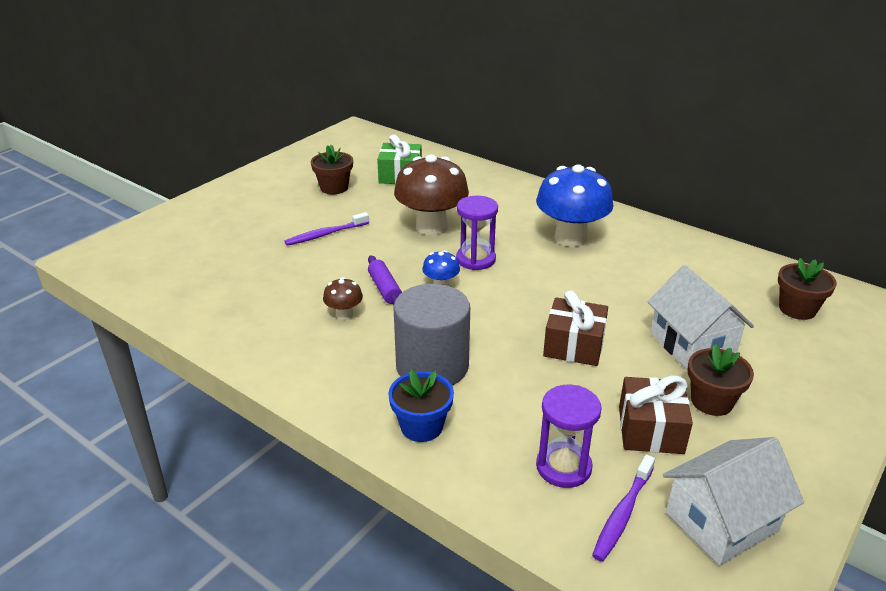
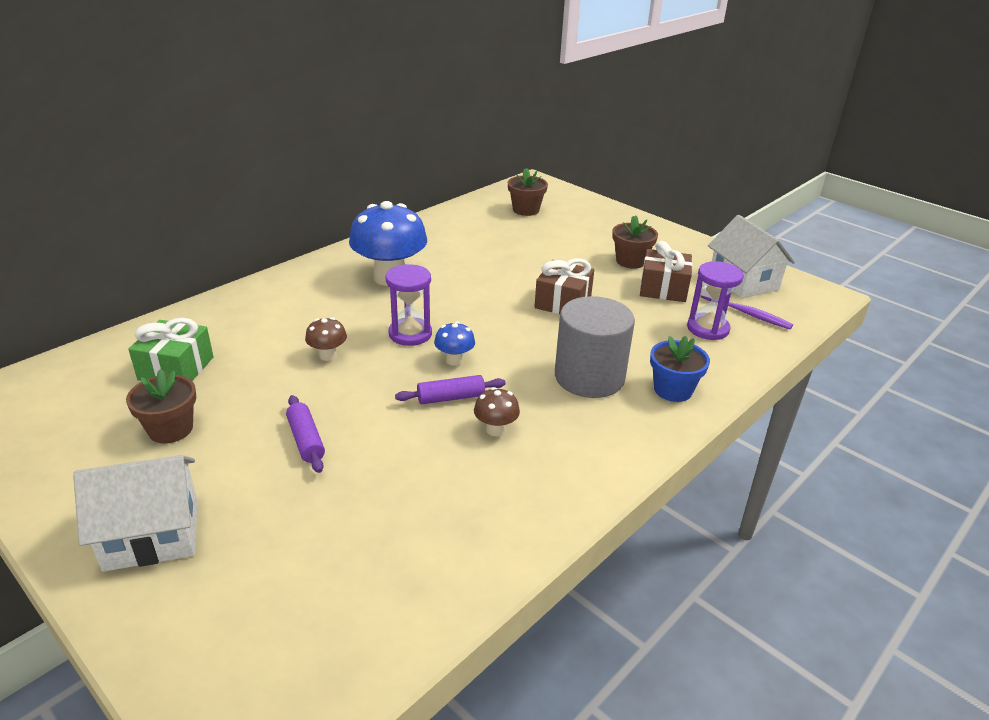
camera: 85 degrees left, 0 degrees up
(325, 234) = (306, 440): purple toothbrush -> purple rolling pin
(431, 227) = (328, 355): brown mushroom -> brown mushroom, size x0.46
(692, 344) = (565, 254): white house -> white house (152, 535)

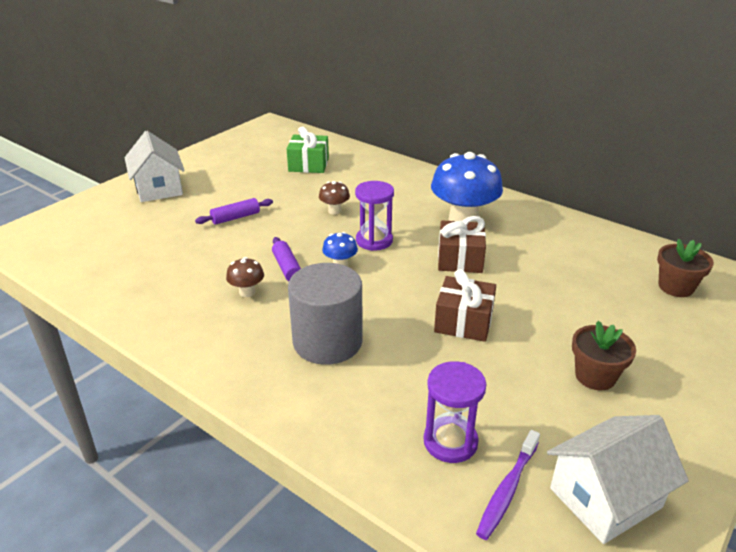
camera: 85 degrees right, 0 degrees up
(171, 429) = (247, 175): brown flower pot -> none
(663, 288) = (536, 404): brown gift -> brown gift (460, 259)
(673, 390) = (314, 401): blue flower pot -> none

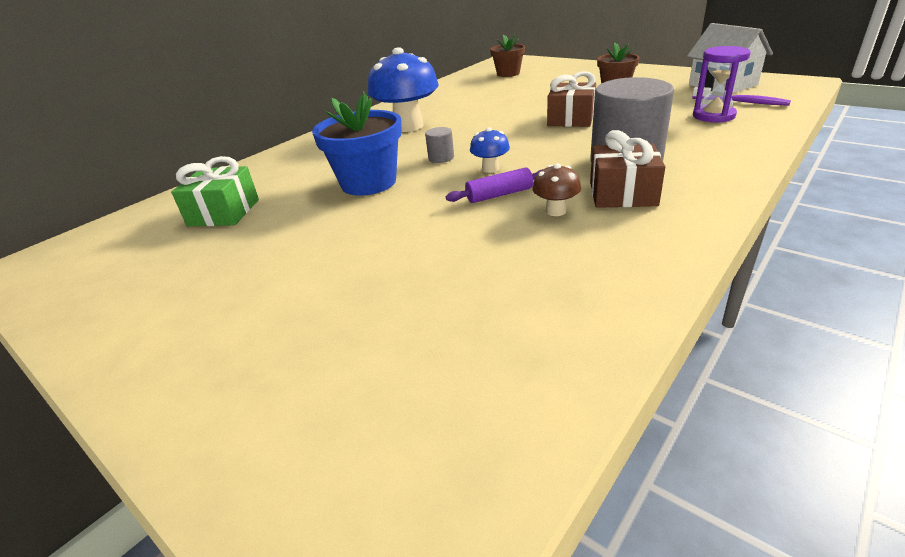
camera: 85 degrees left, 0 degrees up
(159, 188) = (214, 353): white house -> none
(235, 218) = (366, 247): purple rolling pin -> none
(334, 211) = (368, 183): brown mushroom -> blue flower pot
(374, 240) = (441, 158): purple hourglass -> grey cylinder
(460, 259) = (476, 124): brown gift -> brown gift (622, 193)

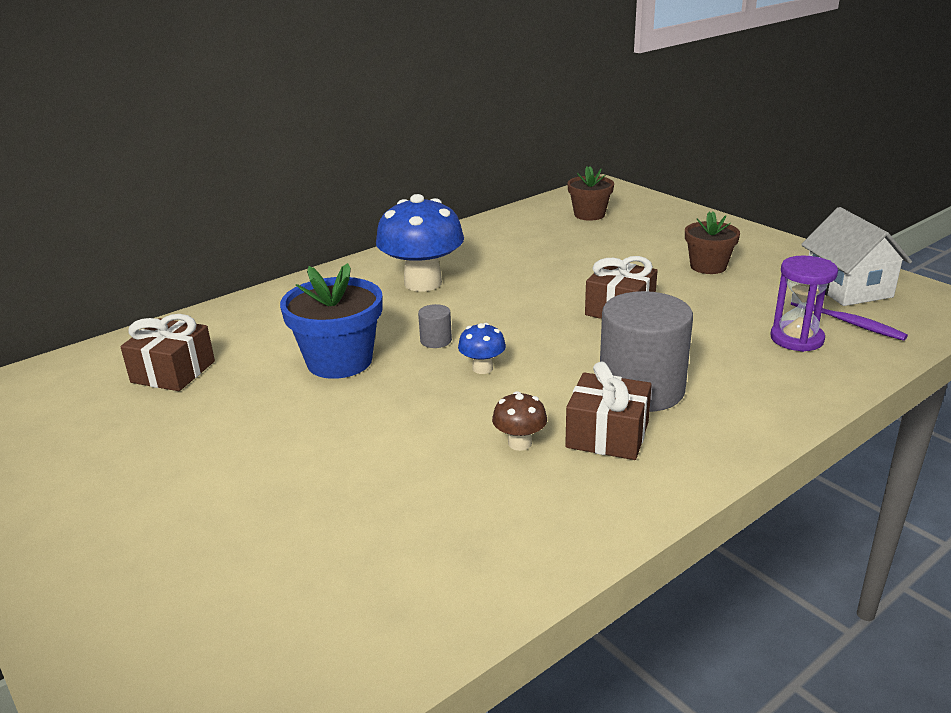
camera: 10 degrees right, 5 degrees down
(224, 212) = (173, 372): green gift -> brown gift
(499, 194) = (472, 408): purple rolling pin -> none

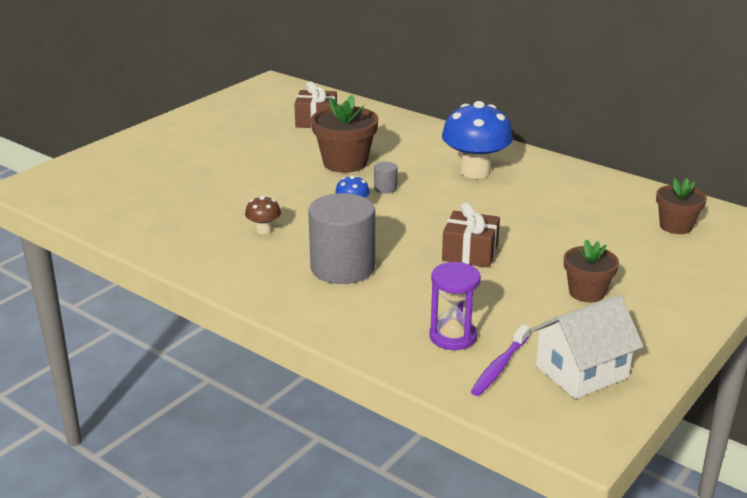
camera: 75 degrees right, 0 degrees up
(339, 361) = (345, 163): blue flower pot -> brown flower pot
(607, 435) = (280, 258): brown gift -> none

